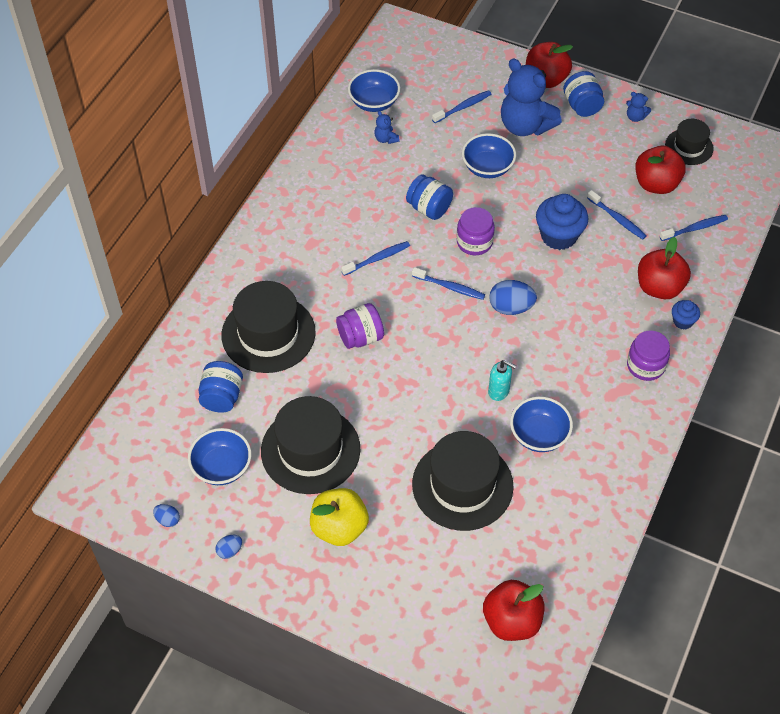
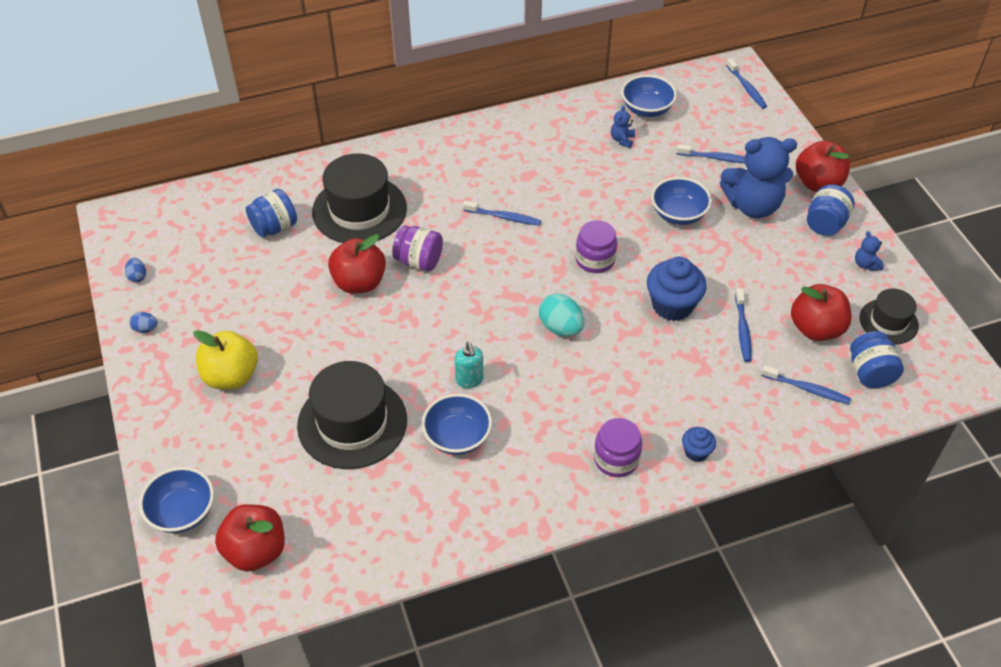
camera: 45 degrees right, 5 degrees down
(222, 467) = (213, 272): blue bowl -> blue bowl (182, 512)
(310, 450) = (283, 308): black hat -> none
(429, 208) = (591, 210): blue jar -> blue jar (870, 373)
(450, 287) = (532, 277): blue toothbrush -> blue toothbrush (746, 88)
(511, 307) = (560, 328): blue egg -> turquoise egg
(525, 126) = (753, 205): blue teddy bear -> blue teddy bear turned 90 degrees counterclockwise
(659, 287) = (710, 409): red apple -> red apple (359, 282)

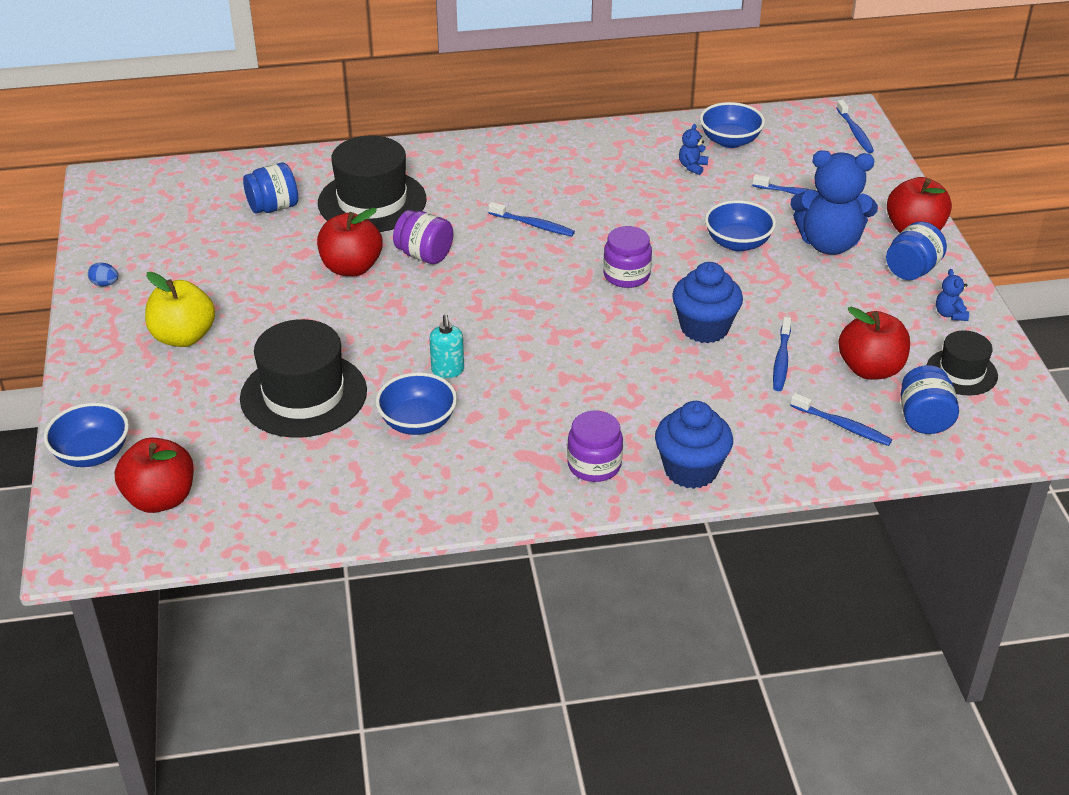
camera: 10 degrees right, 10 degrees down
(137, 277) = (111, 236): blue egg -> none
(560, 328) = (567, 334): turquoise egg -> none
(696, 452) = (691, 470): blue cupcake -> blue cupcake, size x1.91

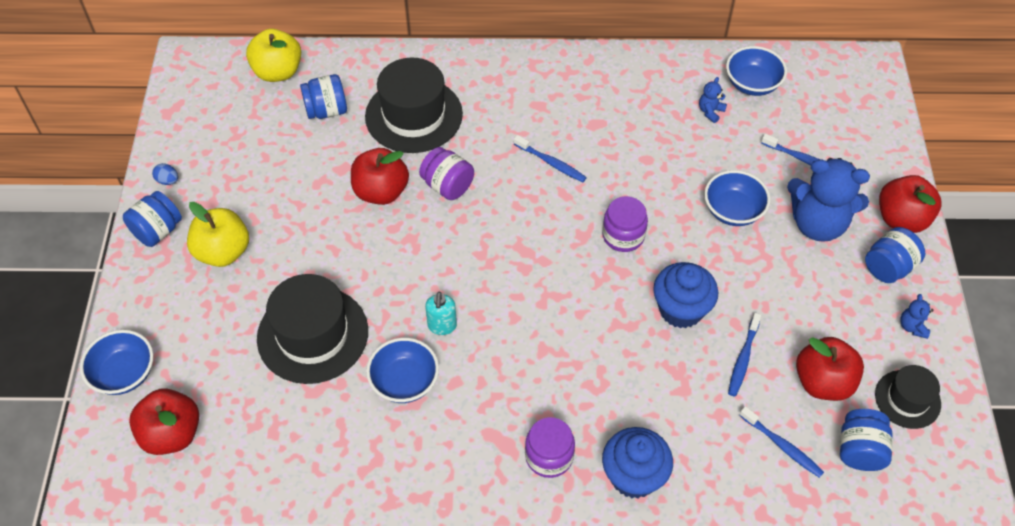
camera: 10 degrees right, 15 degrees up
(103, 327) = (157, 231): none -> blue jar
(210, 181) = (278, 72): none -> yellow apple
(855, 132) = (872, 88): blue toothbrush -> none

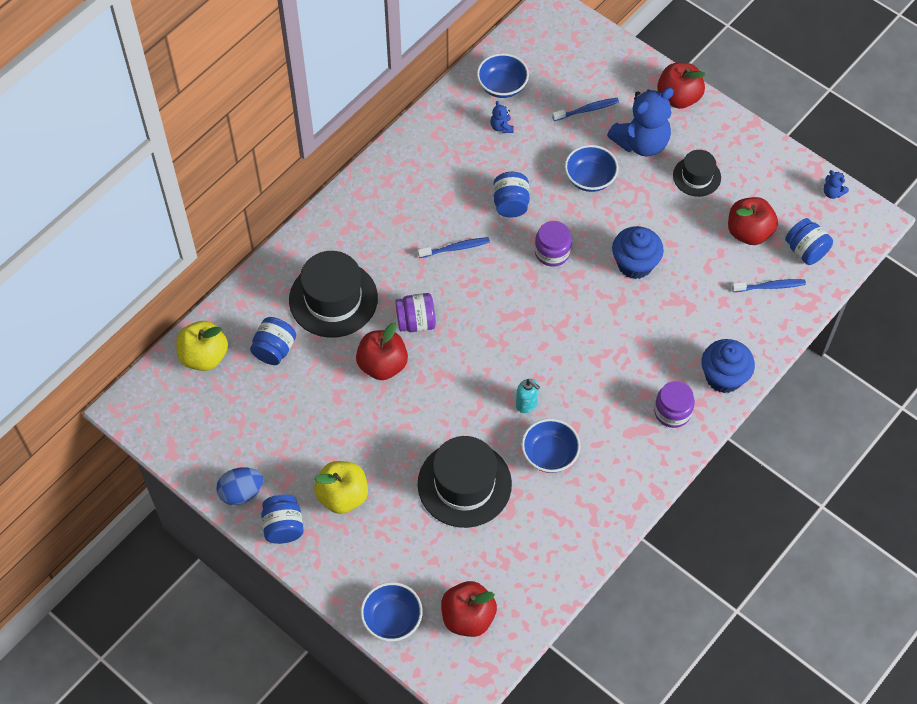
camera: 50 degrees left, 5 degrees up
(168, 181) = (241, 493): blue egg -> blue egg, size x1.84
(743, 359) = (698, 259): blue toothbrush -> none
(888, 267) = (704, 134): blue jar -> blue jar (510, 204)
(907, 399) = (795, 200): black hat -> black hat (696, 176)
(912, 326) = (753, 157): blue teddy bear -> blue teddy bear (832, 193)

